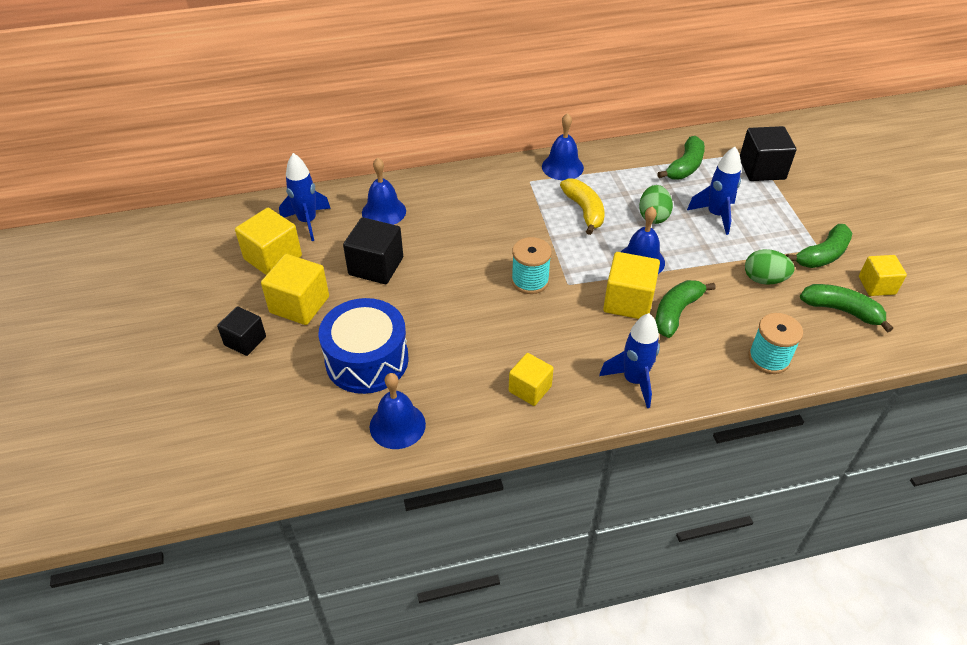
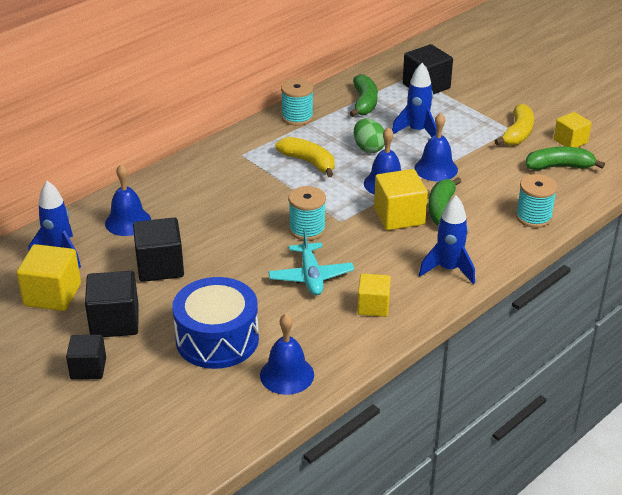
camera: 30 degrees left, 10 degrees down
(299, 305) = (115, 321): yellow cube -> black cube
(496, 331) = (311, 276): none -> turquoise plane
(562, 167) = (261, 134): blue bell -> blue bell (436, 169)
(608, 160) = (297, 117): none -> turquoise spool
(764, 279) = (489, 165): green egg -> none
(822, 255) = (518, 133): green banana -> yellow banana

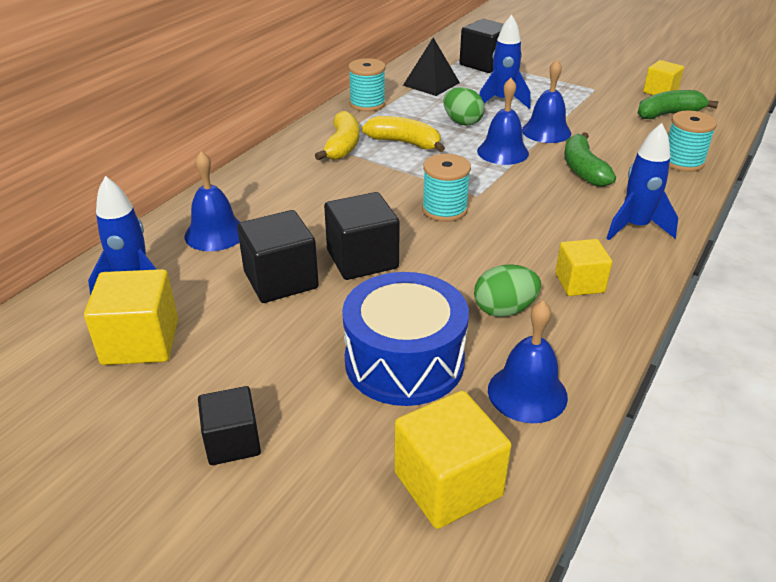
camera: 15 degrees left, 0 degrees up
(115, 321) = (247, 363): black cube -> black cube (362, 259)
(305, 316) = (504, 310): none -> green egg
(311, 276) = (481, 261): turquoise plane -> none
(364, 103) = (431, 84): green banana -> black pyramid
(399, 216) = (540, 181): yellow cube -> yellow cube (448, 484)
(518, 133) = (604, 91): yellow banana -> yellow banana (342, 146)

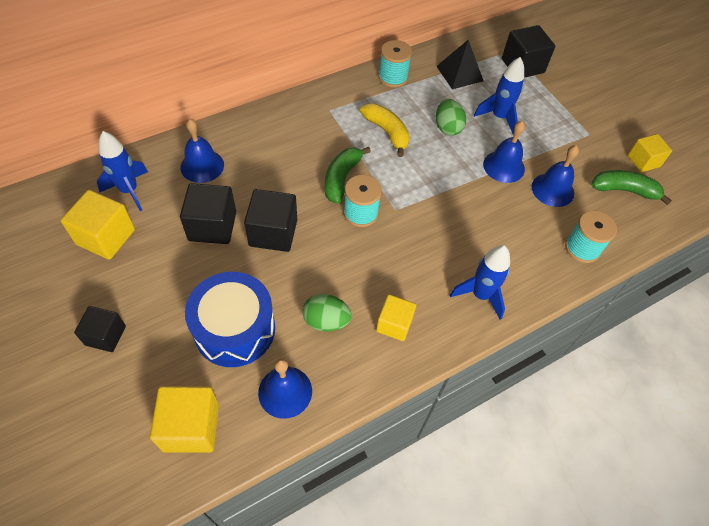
camera: 25 degrees right, 20 degrees up
(342, 146) = (341, 116): yellow banana -> none
(503, 152) = (451, 174): blue bell -> blue bell (552, 189)
(583, 169) = (495, 220): green banana -> green banana (341, 179)

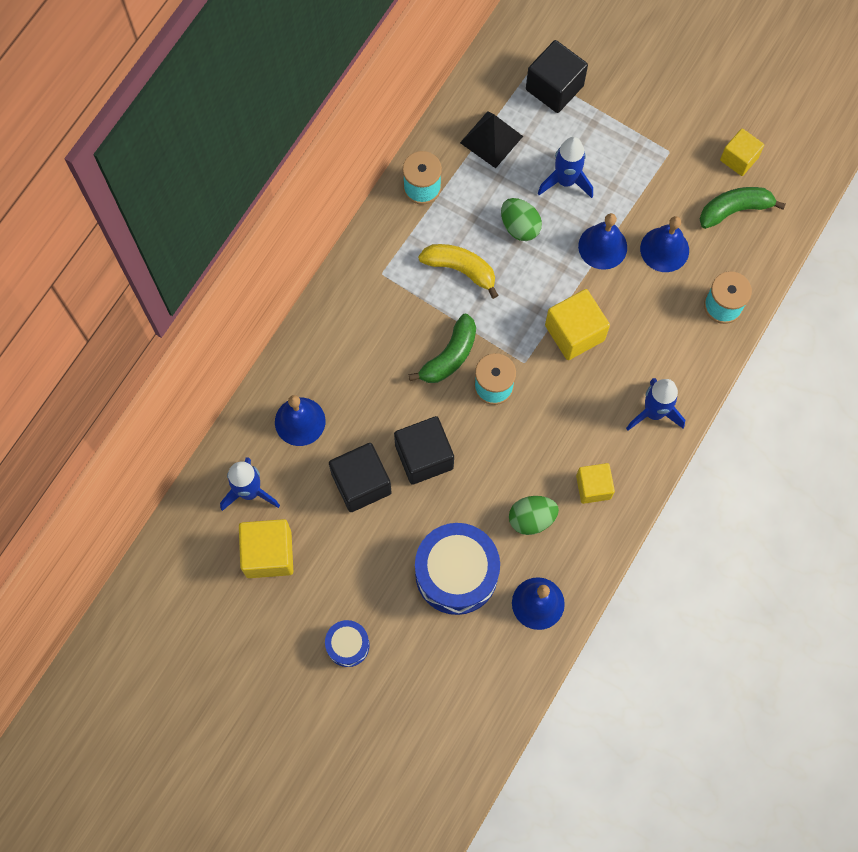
camera: 25 degrees left, 15 degrees up
(105, 335) = (348, 645): black cube -> blue drum
(191, 427) = (481, 677): yellow cube -> yellow cube (574, 332)
(341, 179) = (450, 356): green banana -> green banana turned 135 degrees counterclockwise

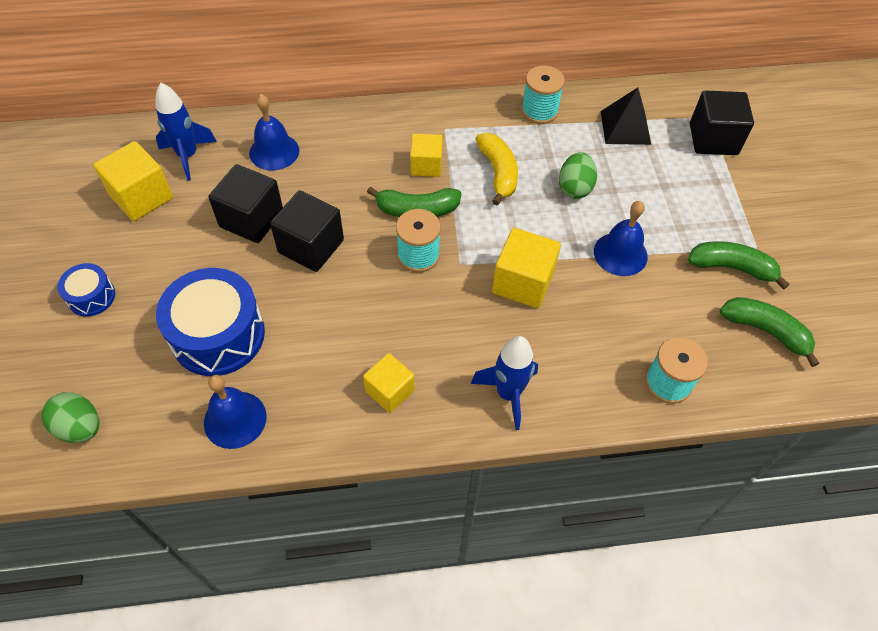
camera: 50 degrees right, 15 degrees down
(531, 519) = (317, 360): green egg -> green egg (80, 427)
(565, 181) = (647, 193): blue rocket -> none
(664, 249) = (668, 300): blue bell -> none
(672, 184) = (731, 267): none -> green banana
(739, 159) = (814, 303): yellow cube -> yellow cube (426, 165)

